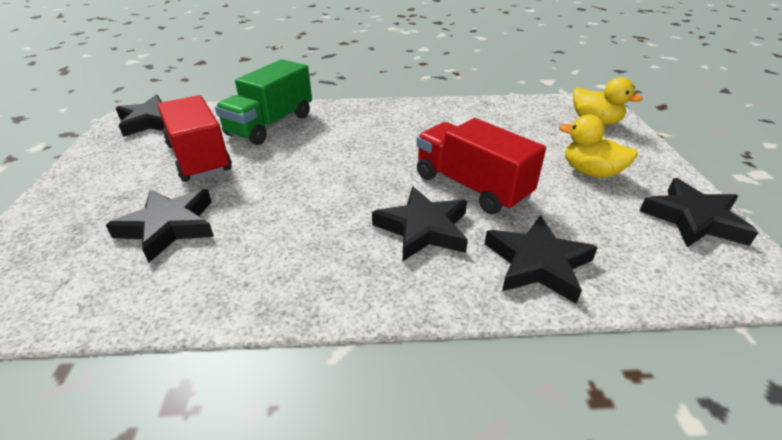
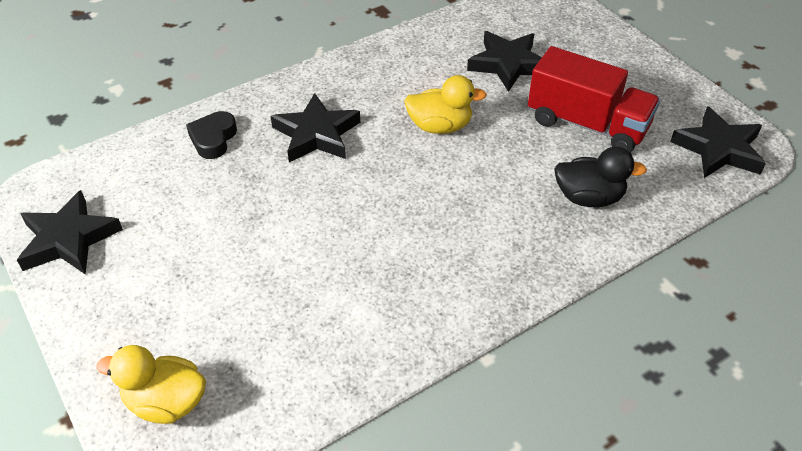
camera: 150 degrees right, 10 degrees up
(270, 125) = (589, 197): green truck -> black duck
(471, 187) = (297, 195): red truck -> none
(537, 263) = (213, 139): black star -> black heart
(590, 172) = (172, 271): yellow duck -> yellow duck (440, 126)

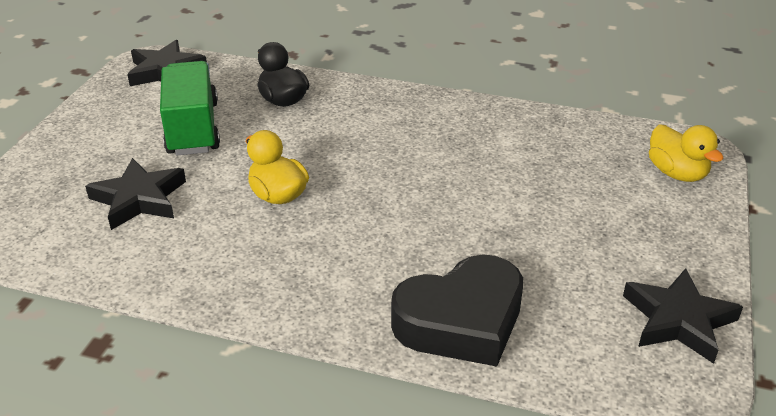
camera: 130 degrees left, 10 degrees down
(213, 139) = (461, 321): black heart -> black heart, size x1.97
(316, 134) = (372, 258): black star -> none
(587, 124) = (193, 128): red truck -> green truck

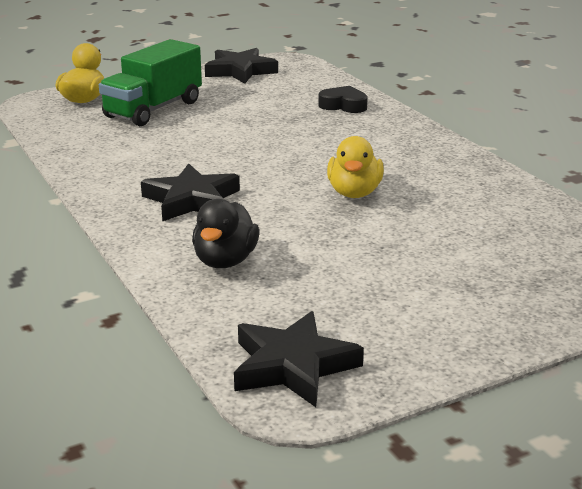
camera: 135 degrees left, 10 degrees down
(139, 199) = (473, 237): black star -> black star (191, 200)
(193, 128) = (352, 275): green truck -> green truck (153, 109)
(461, 321) = (343, 105): black heart -> black heart, size x0.51

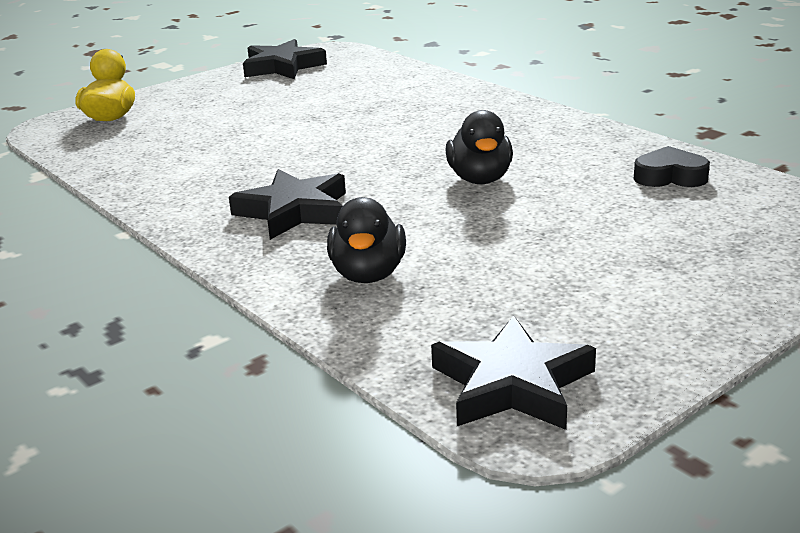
camera: 10 degrees left, 0 degrees up
(153, 109) = (200, 118): green truck -> none
(343, 105) = (418, 89): black heart -> black heart (670, 176)
(354, 193) = (480, 179): yellow duck -> black duck

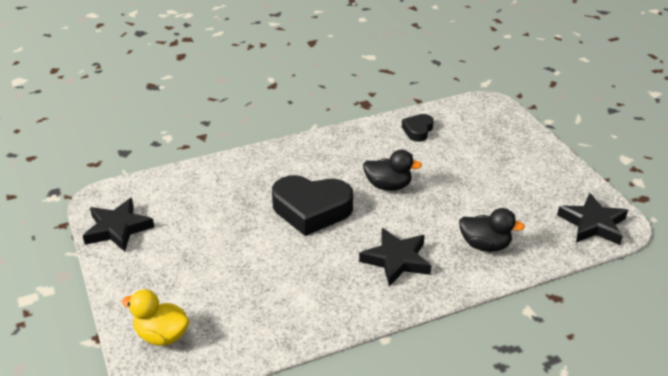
camera: 75 degrees left, 10 degrees up
(380, 142) = (311, 210): none -> black heart

